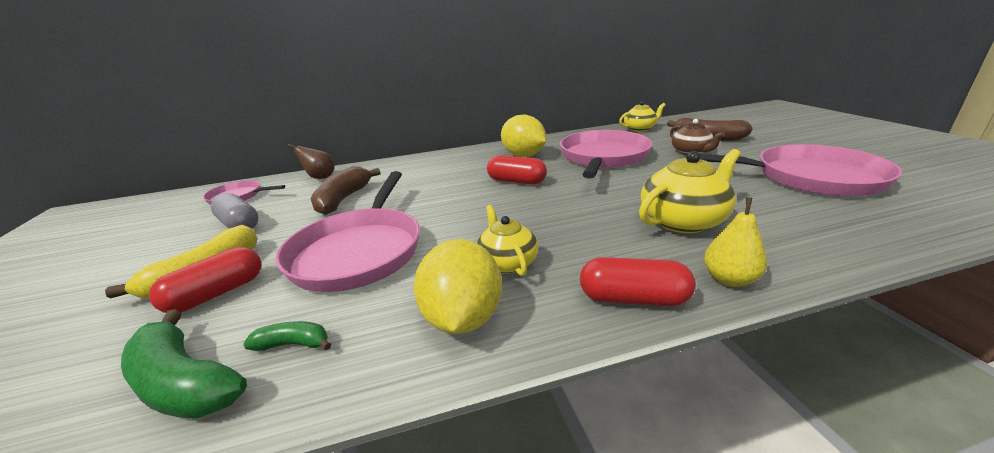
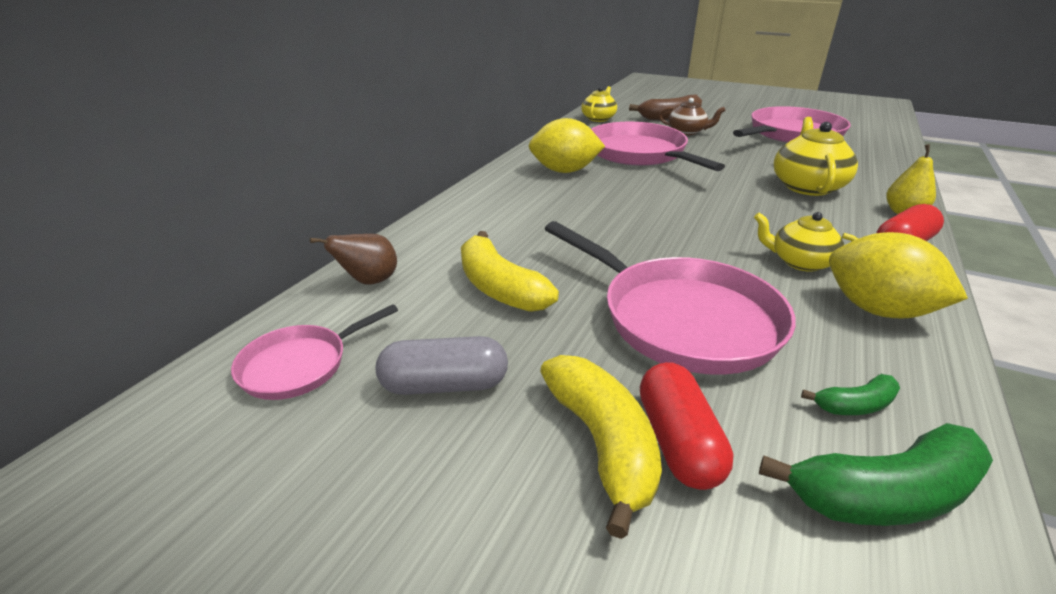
camera: 50 degrees left, 5 degrees up
(293, 344) = (855, 405): green banana -> green banana turned 150 degrees counterclockwise
(343, 199) = (499, 288): brown banana -> yellow banana
(516, 181) = (629, 198): red capsule -> none

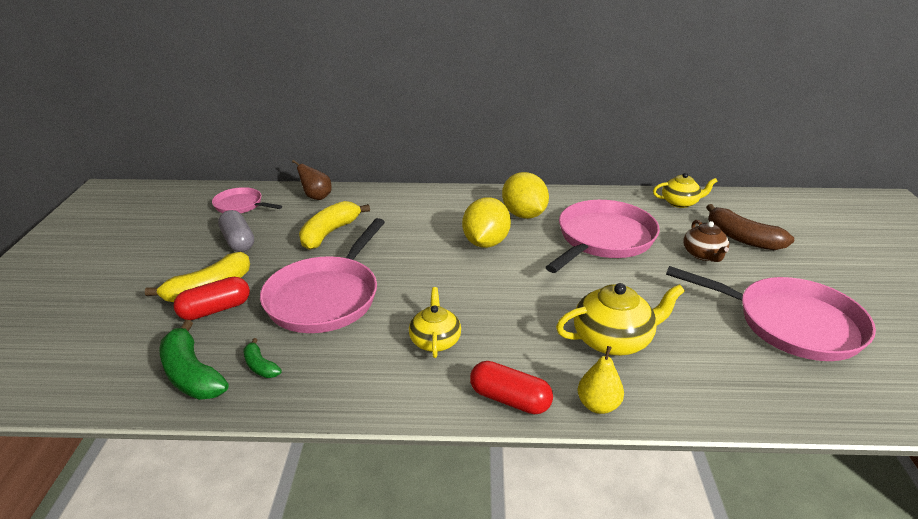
camera: 65 degrees right, 0 degrees up
(877, 310) = (378, 379): yellow lemon -> yellow lemon (485, 243)

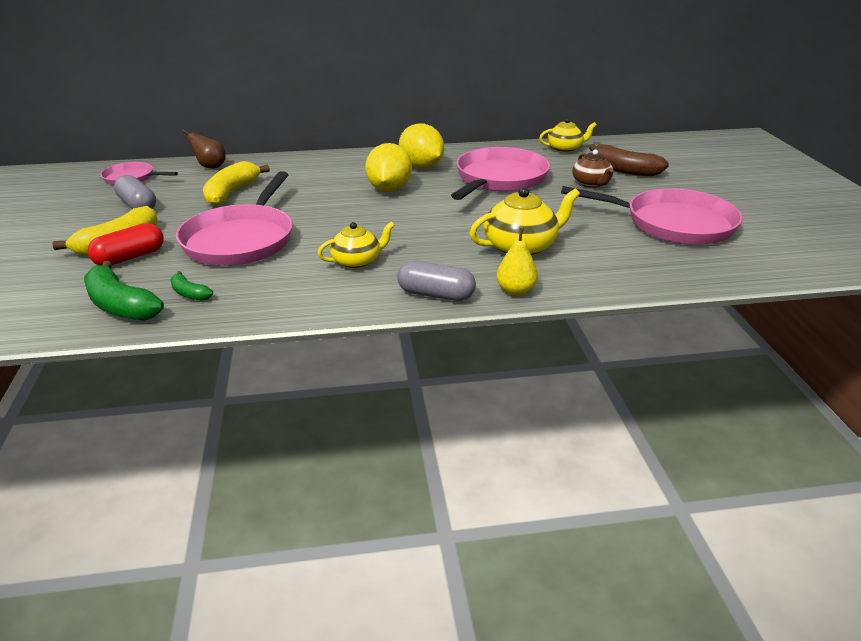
camera: 10 degrees left, 0 degrees up
(435, 341) = (357, 261): yellow teapot -> yellow teapot turned 75 degrees clockwise
(510, 399) = (436, 294): red capsule -> grey capsule

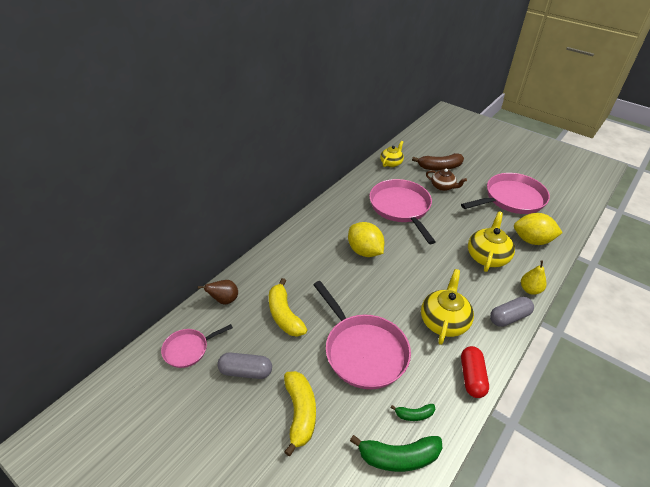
camera: 45 degrees left, 10 degrees up
(130, 257) = (330, 418): red capsule -> red capsule (472, 377)
(357, 261) = (444, 321): yellow teapot -> yellow teapot, size x1.54
(421, 167) = (349, 220): yellow lemon -> yellow lemon (532, 240)

